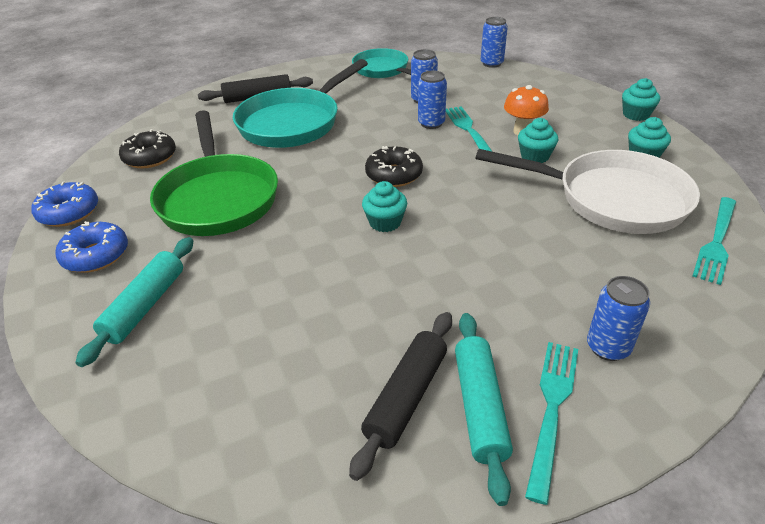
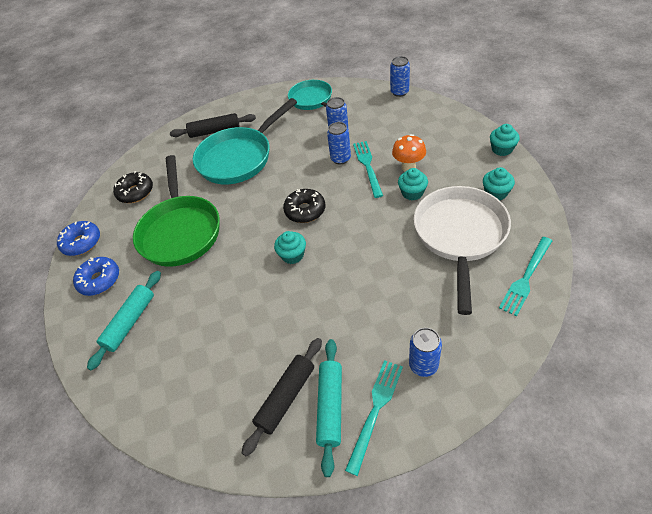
camera: 10 degrees right, 10 degrees up
(611, 199) = (460, 236): white pan -> white pan turned 105 degrees counterclockwise

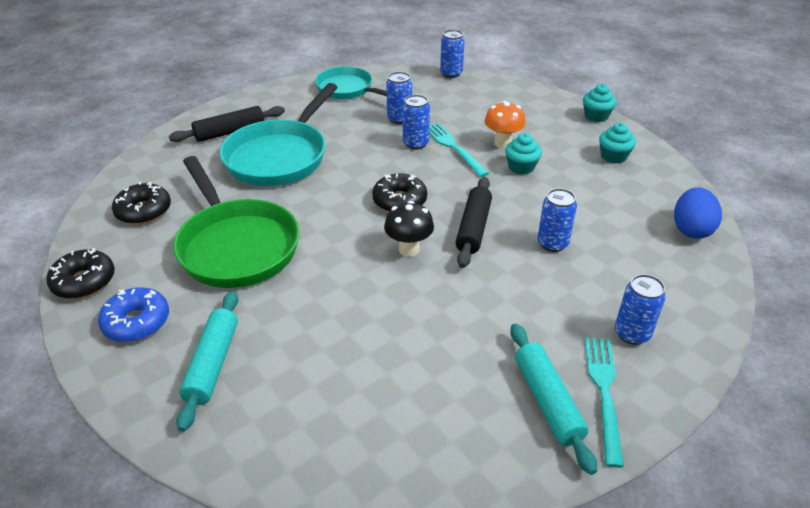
camera: 25 degrees left, 10 degrees down
(82, 243) = (84, 282): blue donut -> black donut
(286, 398) = (485, 404): black rolling pin -> black rolling pin (473, 228)
(292, 255) = (409, 249): turquoise cupcake -> black mushroom
(402, 270) = (552, 243): none -> blue can
(460, 236) = (598, 201): white pan -> none
(526, 278) = (691, 229): turquoise fork -> blue egg

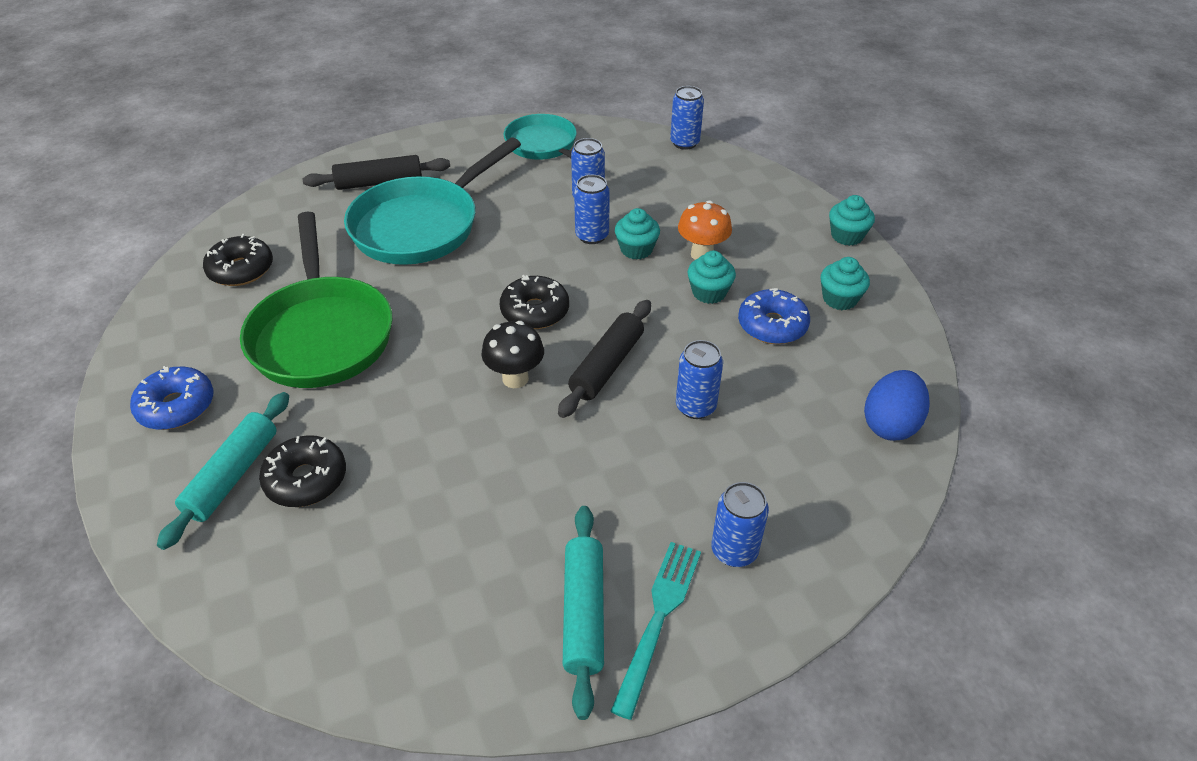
camera: 15 degrees right, 5 degrees up
(84, 282) = (144, 345): black donut -> black donut (306, 479)
(453, 147) = (636, 249): turquoise fork -> turquoise cupcake
(577, 181) = (772, 325): none -> blue donut

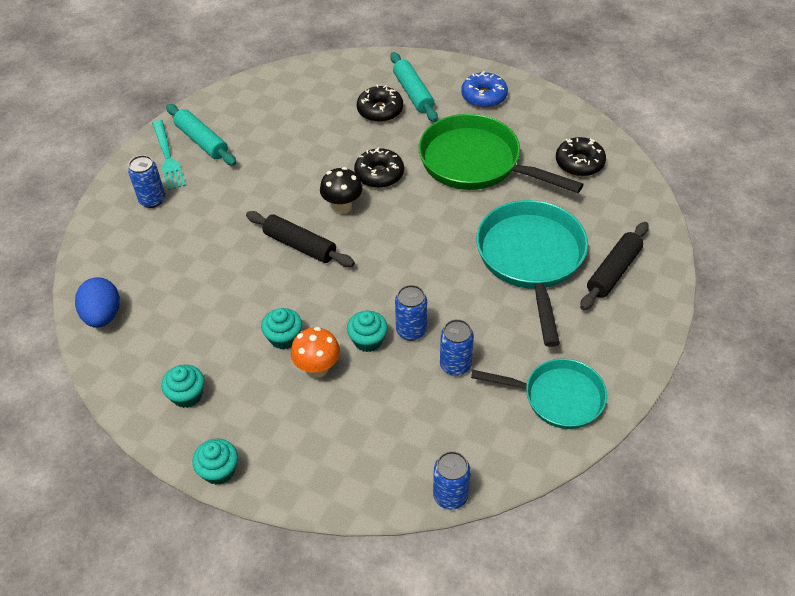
camera: 140 degrees right, 5 degrees up
(535, 311) = (380, 250): black donut -> black donut (379, 174)
(607, 366) = (300, 245): black rolling pin -> black rolling pin turned 45 degrees counterclockwise
(695, 407) = (227, 254): blue can -> none
(772, 325) = (221, 339): blue donut -> none

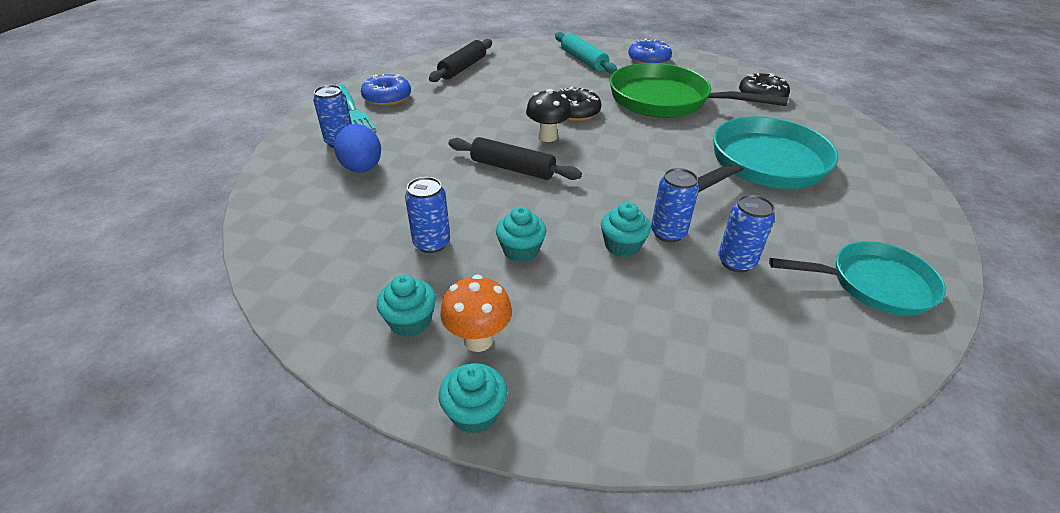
camera: 10 degrees left, 10 degrees down
(103, 315) = (288, 245): blue egg -> blue egg (362, 168)
(202, 141) = (387, 98): turquoise rolling pin -> blue donut
(318, 369) = (573, 278): orange mushroom -> orange mushroom (478, 340)
(380, 110) = (557, 71): black donut -> none
(450, 496) = (813, 412): blue can -> blue can (432, 243)
(531, 259) = (762, 165): turquoise pan -> turquoise pan turned 60 degrees clockwise
(613, 271) = (850, 169): black rolling pin -> black rolling pin (463, 68)

